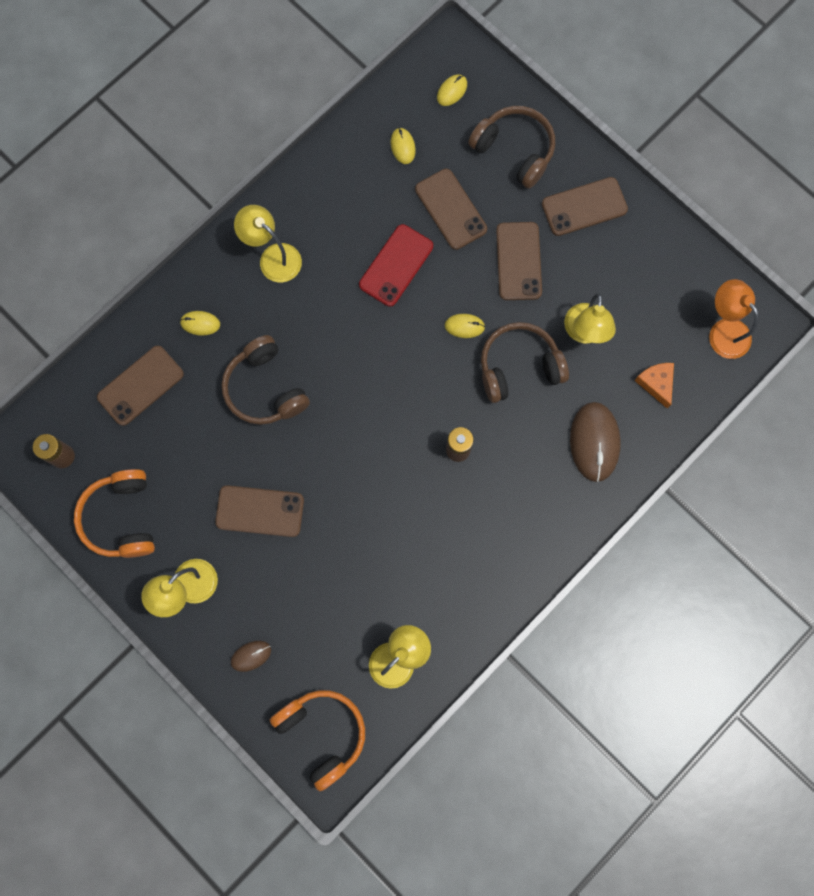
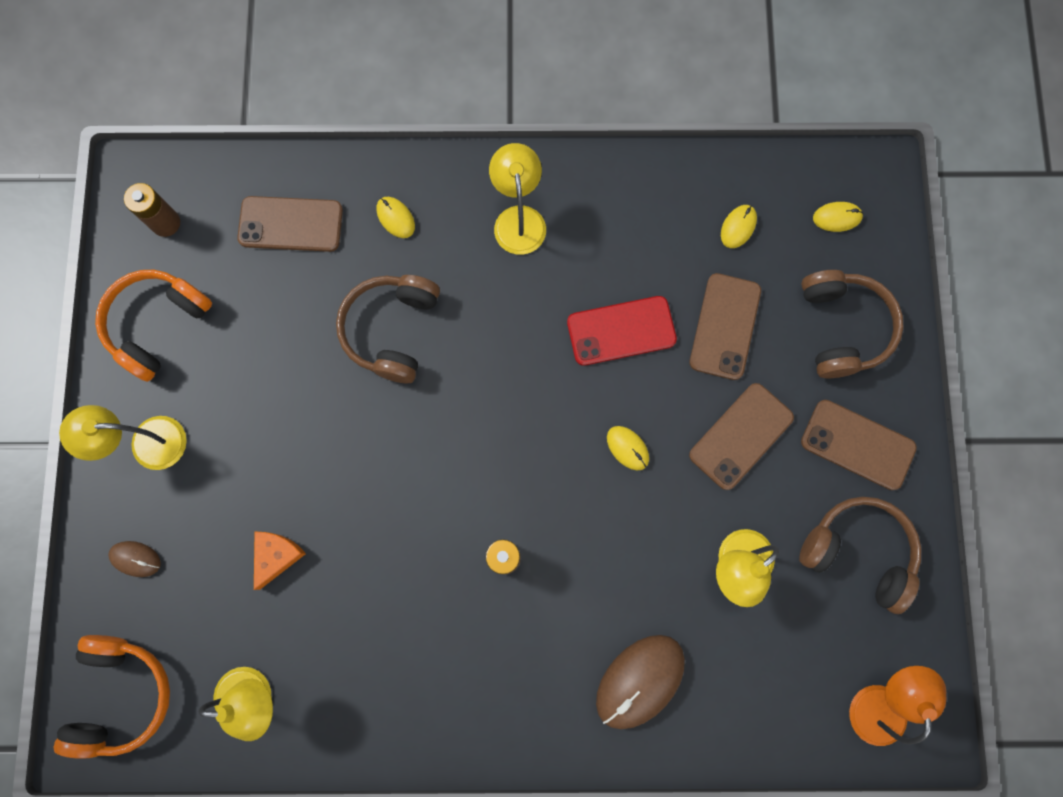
camera: 45 degrees right, 0 degrees up
(260, 511) = (275, 436): brown phone -> none
(519, 367) = (640, 536): brown headphones -> brown headphones (858, 552)
(656, 383) = (758, 685): orange cheese -> orange cheese (276, 556)

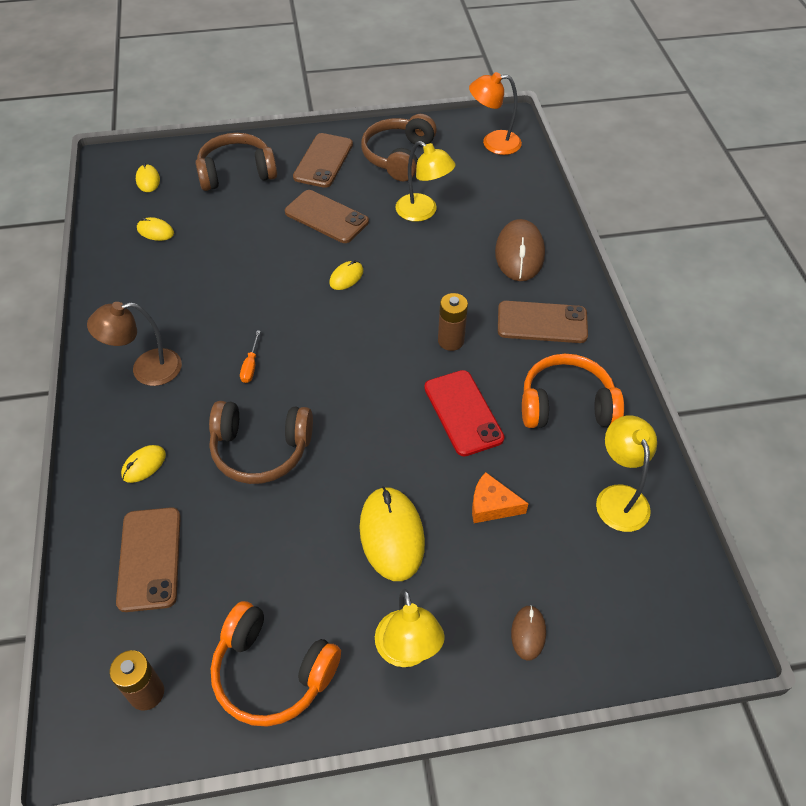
camera: 100 degrees left, 25 degrees down
(122, 695) = (659, 614): orange headphones -> orange headphones (566, 405)
(265, 448) = (391, 535): none -> yellow mouse
(505, 327) = (250, 366): none -> orange screwdriver
(518, 219) = (146, 369): yellow lamp -> brown lamp
(621, 331) = (248, 291): red phone -> red phone (463, 413)
(640, 681) = (519, 253): brown mouse -> brown mouse turned 60 degrees clockwise
(724, 326) = (240, 232): brown phone -> brown phone (542, 322)

